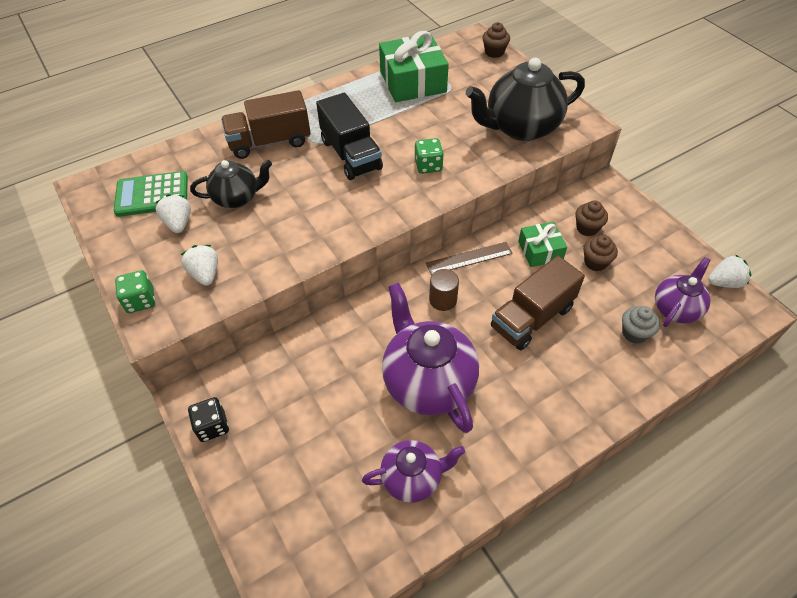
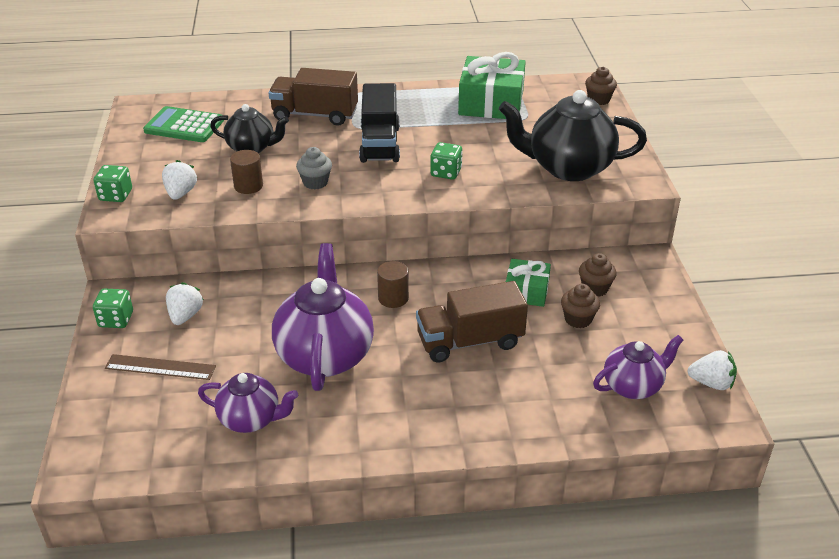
camera: 25 degrees right, 15 degrees down
(178, 223) = (189, 152): white strawberry -> white strawberry (185, 316)
(212, 426) = (116, 320): black dice -> green dice
(265, 242) = (248, 186): none -> brown cylinder
(469, 258) = (447, 274): brown ruler -> brown ruler (160, 367)
(634, 333) = (567, 390): grey cupcake -> grey cupcake (315, 182)

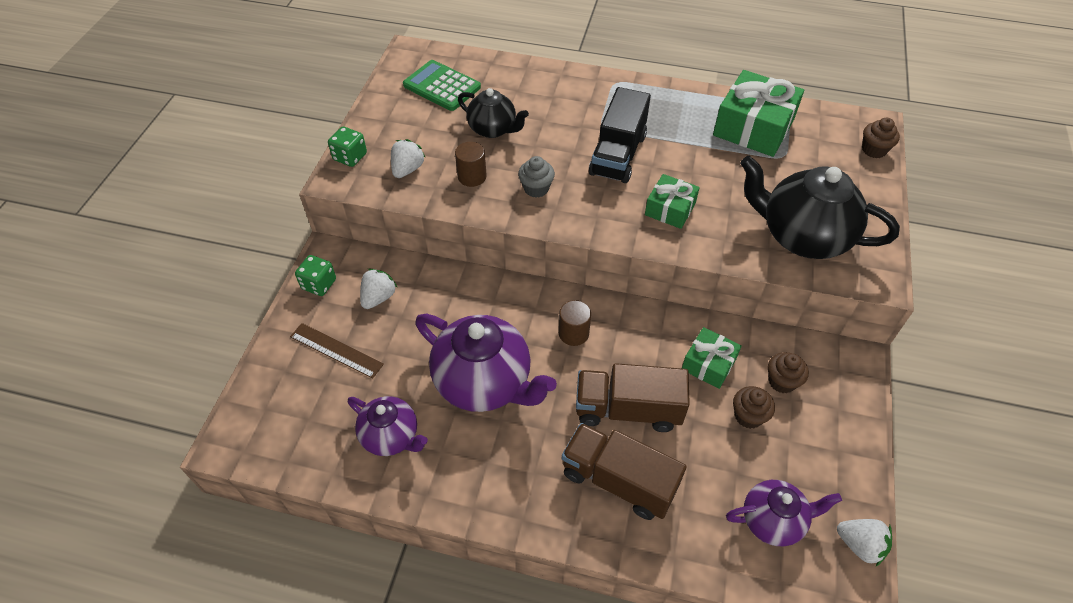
camera: 20 degrees right, 15 degrees up
(315, 115) = (569, 101): brown truck -> brown truck (618, 480)
(325, 355) = (484, 382): purple teapot -> purple teapot turned 105 degrees clockwise
(446, 172) = (670, 209): green dice -> green gift

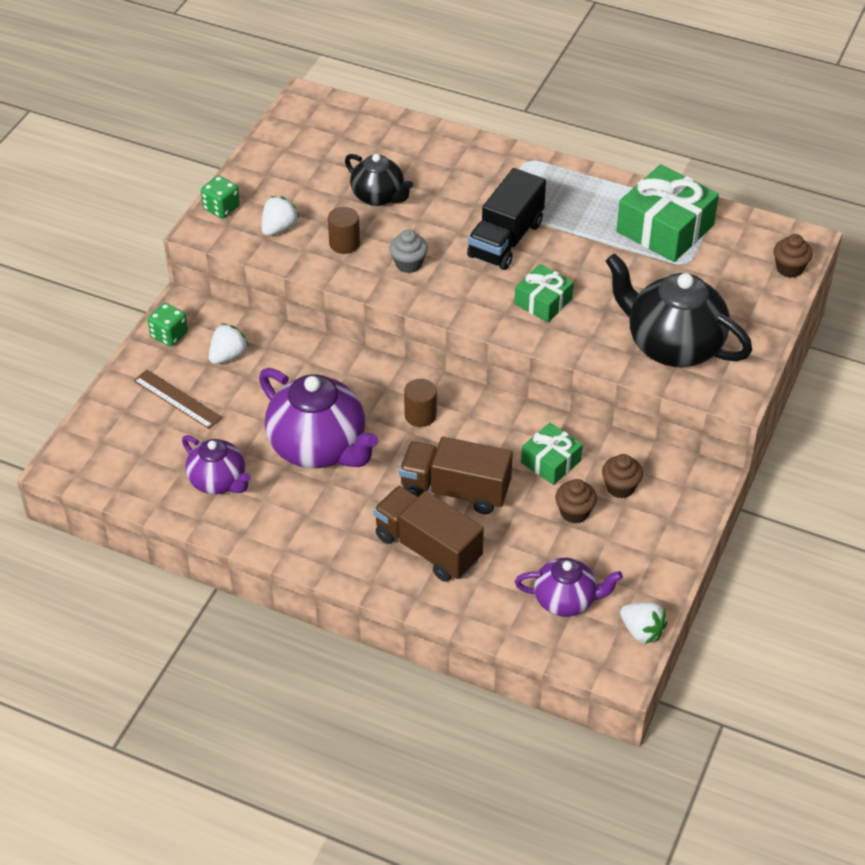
camera: 10 degrees right, 5 degrees down
(442, 86) = (333, 143): green calculator -> none

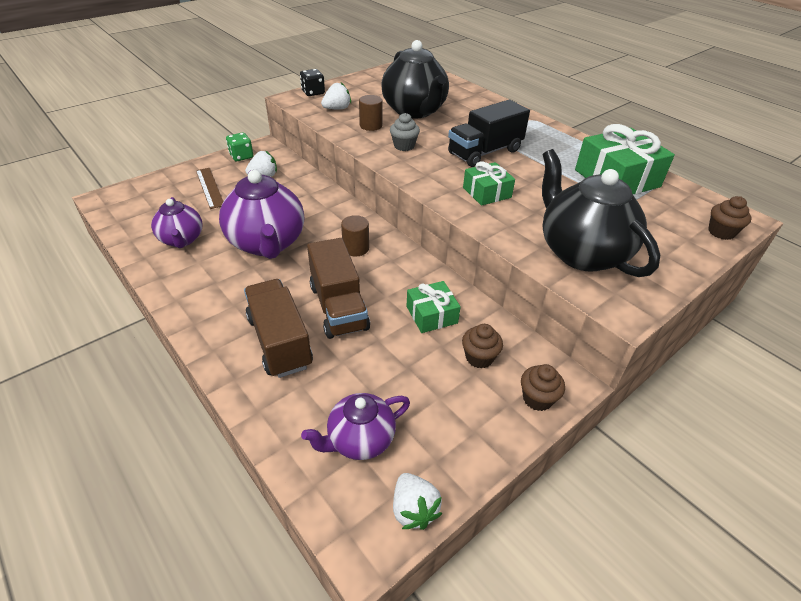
camera: 25 degrees right, 5 degrees down
(221, 208) = (313, 92): green dice -> black dice
(378, 196) = (415, 111): black teapot -> black teapot, size x1.71
(455, 490) = (338, 307): brown truck -> brown truck turned 150 degrees counterclockwise
(566, 600) = (360, 440): purple teapot -> purple teapot turned 120 degrees clockwise
(574, 512) = (424, 362): brown cupcake -> brown cupcake (537, 399)

